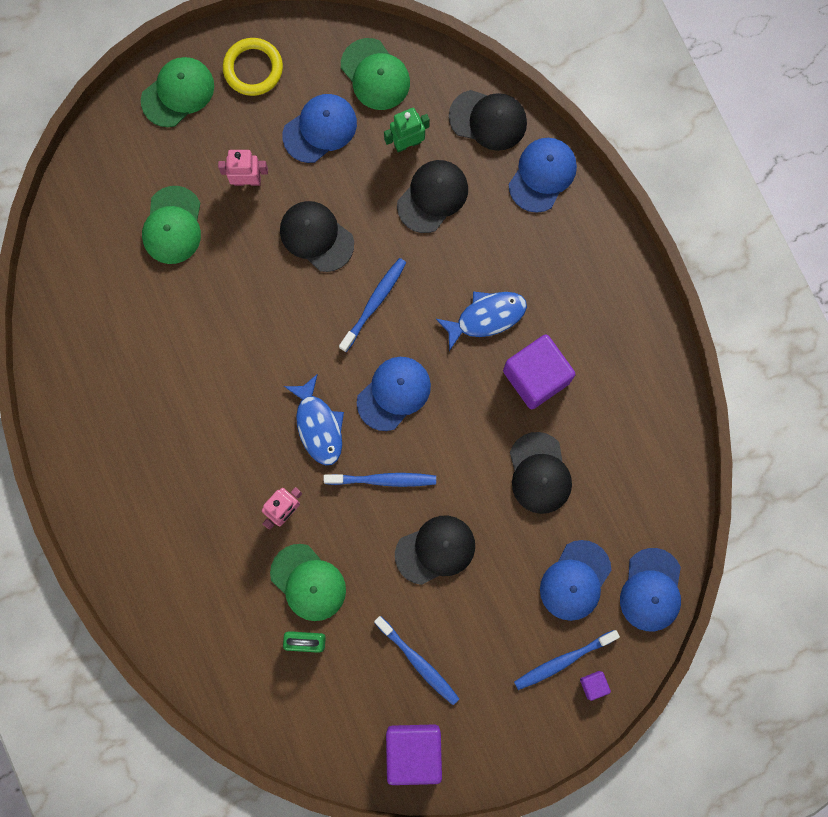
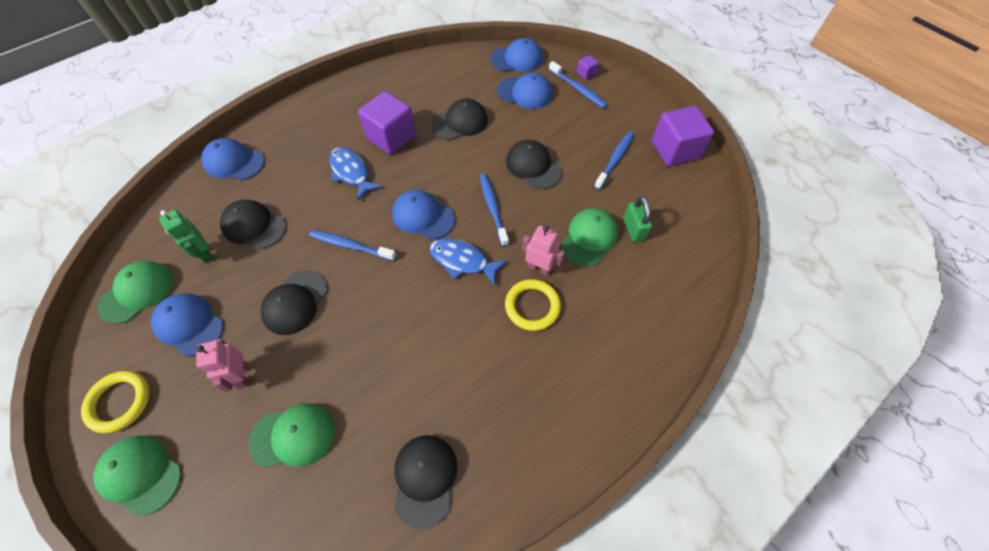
camera: 105 degrees left, 20 degrees down
(239, 487) = (532, 306): none -> yellow ring
(318, 425) = (462, 261): blue fish -> blue fish turned 120 degrees counterclockwise
(488, 120) = (186, 203): black cap -> black cap (425, 479)

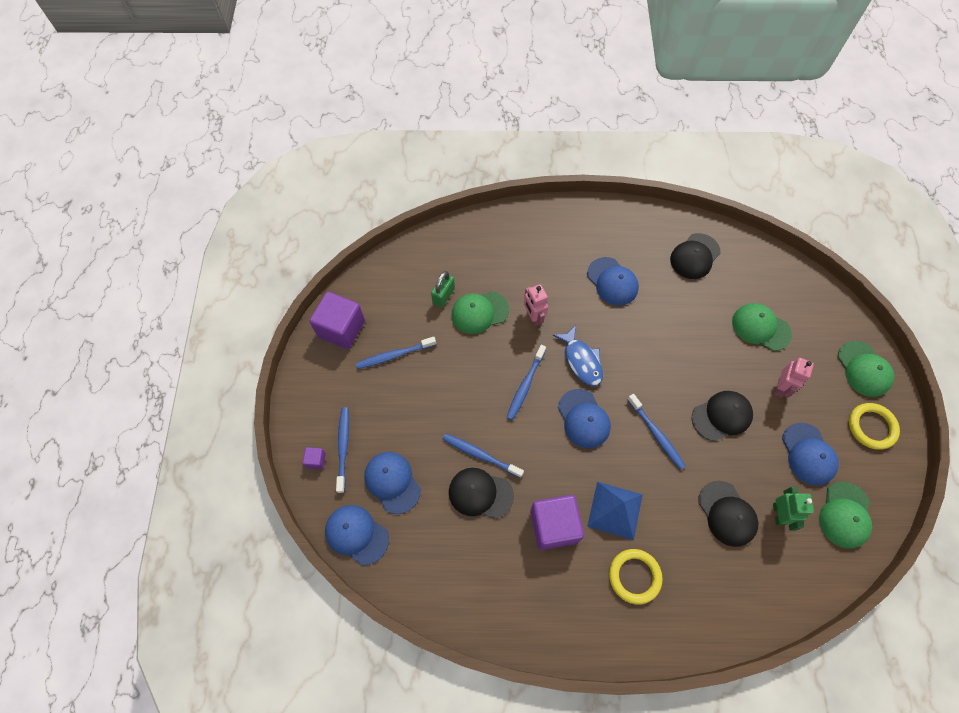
camera: 140 degrees left, 5 degrees up
(137, 292) = (844, 515): green cap -> green cap turned 60 degrees counterclockwise
(234, 162) = (718, 611): blue cap -> blue cap (612, 281)
(351, 172) = (615, 510): blue fish -> blue pyramid
(481, 142) = (481, 455): none -> blue toothbrush
(532, 306) = (560, 297): yellow ring -> yellow ring (634, 576)
(533, 166) = (461, 398): black cap -> none

